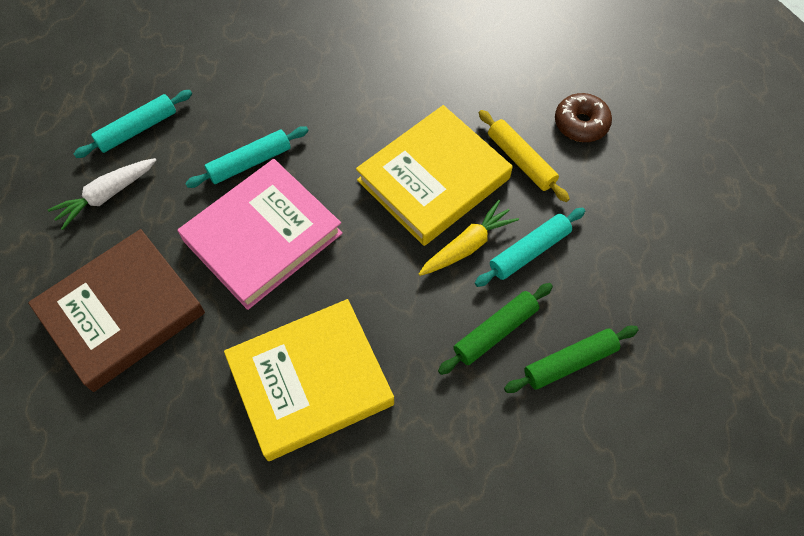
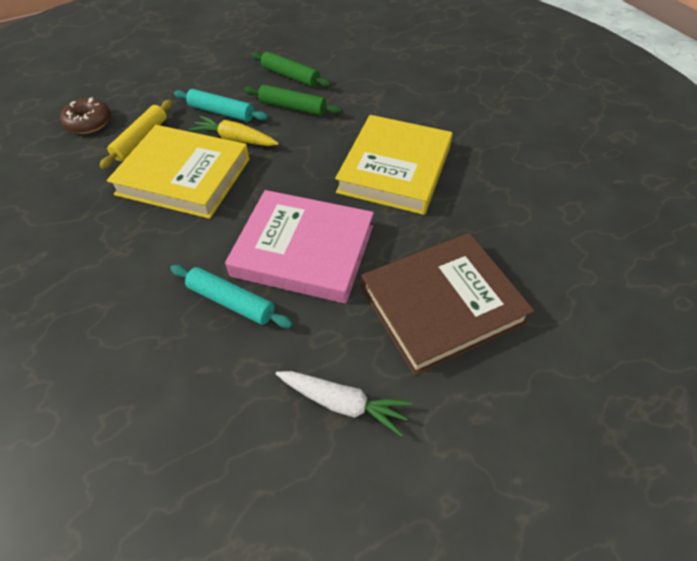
camera: 120 degrees left, 10 degrees down
(122, 312) = (441, 305): brown book -> brown book turned 45 degrees counterclockwise
(137, 129) = (242, 434): turquoise rolling pin -> none
(310, 381) = (395, 169): yellow book -> yellow book turned 75 degrees clockwise

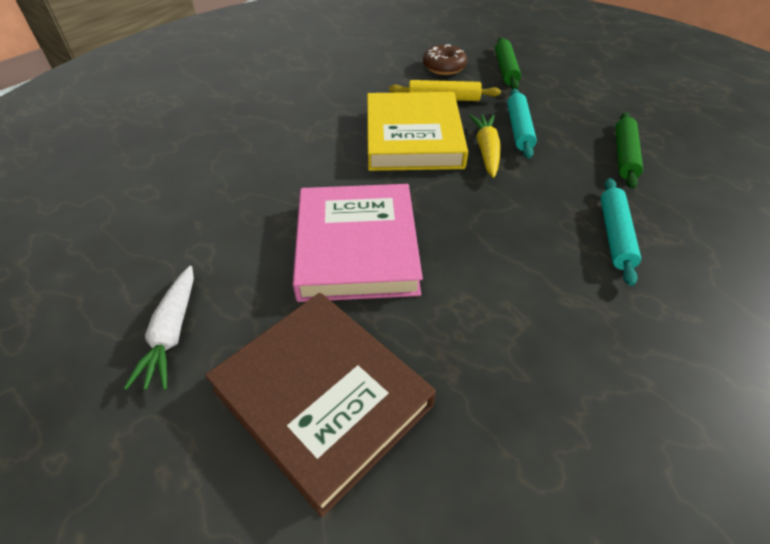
camera: 70 degrees right, 5 degrees down
(231, 302) = (274, 216): turquoise rolling pin -> turquoise rolling pin (614, 235)
(292, 107) = (571, 174): green rolling pin -> green rolling pin (505, 69)
(395, 169) = (533, 293): yellow book -> none

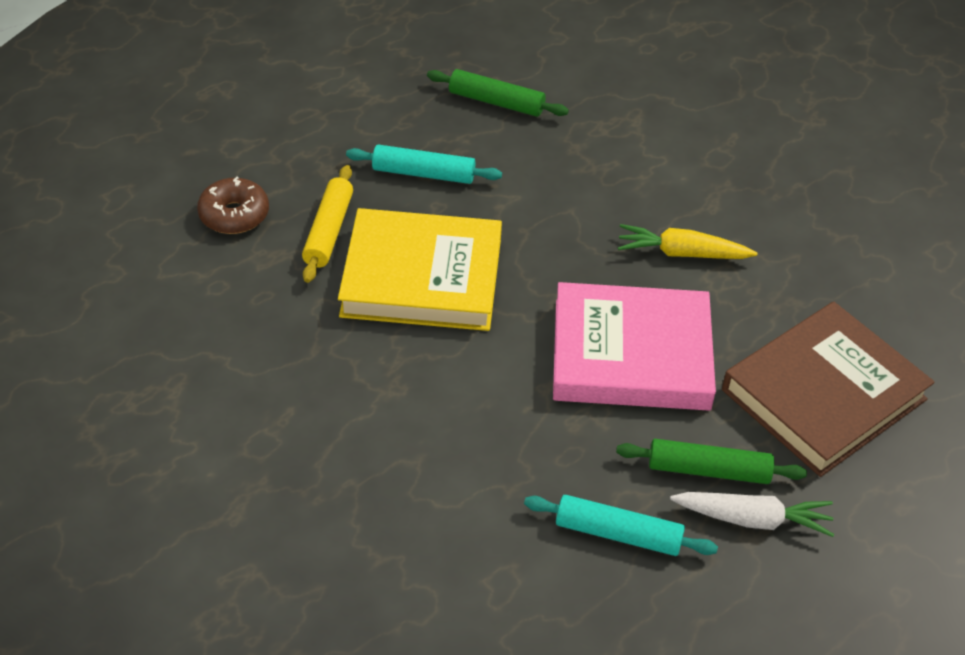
camera: 85 degrees left, 0 degrees up
(486, 150) = (465, 213): yellow carrot -> yellow carrot (681, 253)
(505, 69) = (264, 151): green rolling pin -> green rolling pin (708, 470)
(614, 235) = (628, 150): turquoise rolling pin -> turquoise rolling pin (618, 534)

